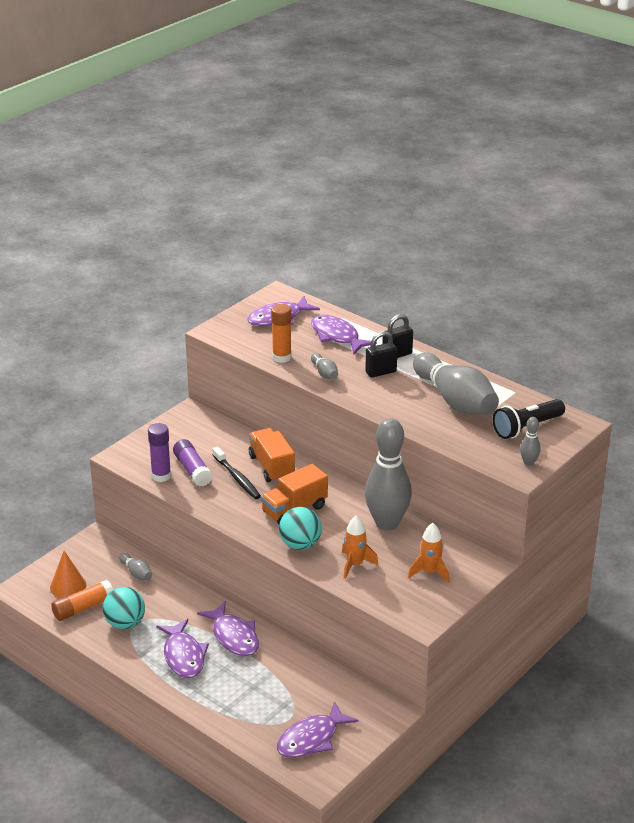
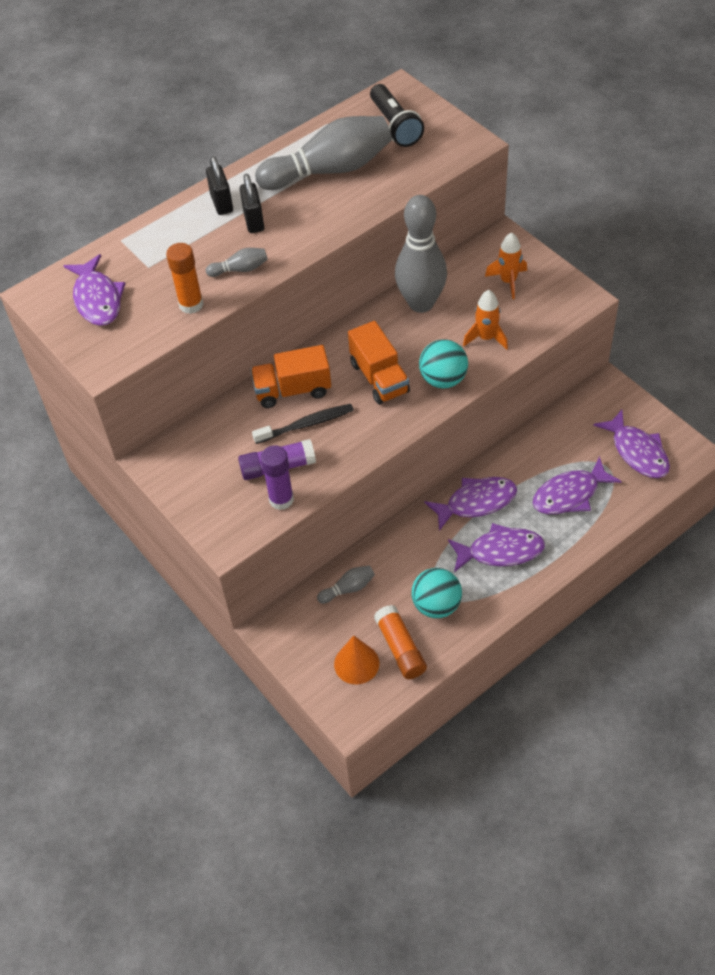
camera: 75 degrees left, 20 degrees up
(337, 336) = (162, 249): purple fish -> purple fish (570, 494)
(528, 462) = (457, 134): grey bowling pin -> none

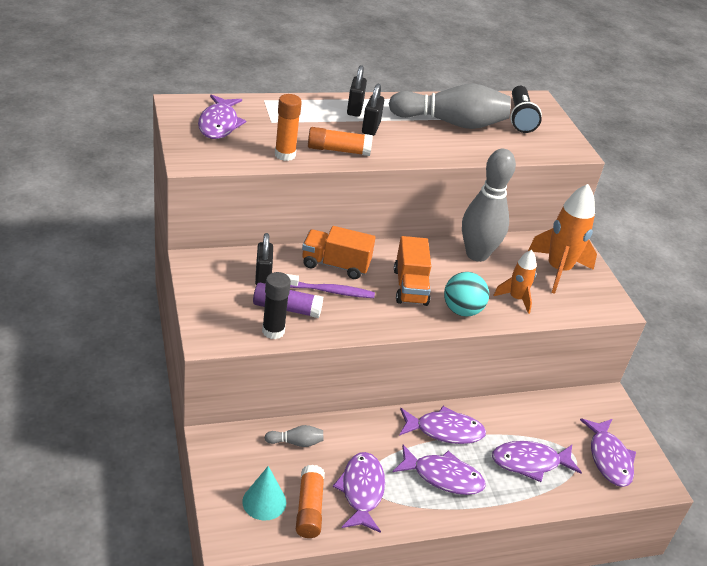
camera: 15 degrees right, 15 degrees down
(231, 442) = (263, 277): none -> black padlock
(240, 269) = (338, 150): grey bowling pin -> orange glue stick
(281, 499) = (273, 331): purple glue stick -> black glue stick
(306, 424) = (330, 291): black toothbrush -> purple toothbrush
(356, 663) = (264, 502): orange cone -> turquoise cone
(436, 605) = (361, 491): turquoise ball -> purple fish
(508, 281) = (558, 270): orange rocket -> orange rocket, size x1.75

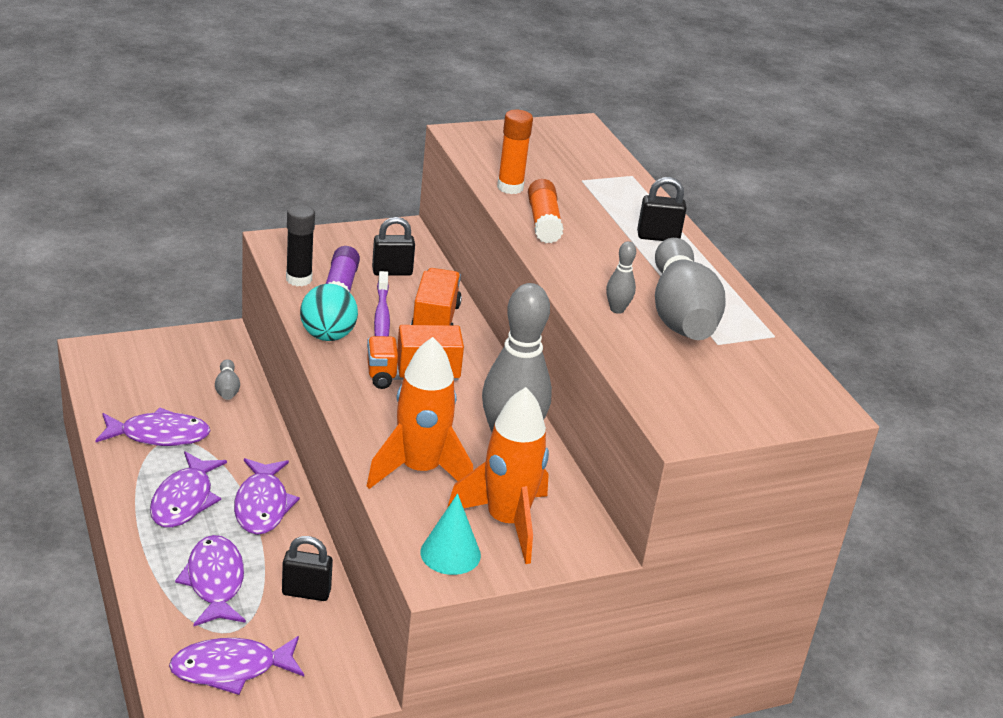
camera: 85 degrees right, 5 degrees down
(219, 124) = (552, 149): purple fish -> none
(264, 502) = (141, 369): turquoise cone -> turquoise cone (450, 553)
(309, 508) = (133, 398): orange glue stick -> none
(371, 128) = (616, 247): black padlock -> black padlock (306, 592)
(451, 144) = (617, 309): none -> grey bowling pin
(462, 310) = (377, 418): turquoise ball -> turquoise ball (328, 336)
(516, 298) = (420, 470): orange rocket -> orange rocket, size x1.75
(520, 118) = (746, 382): black flashlight -> none

